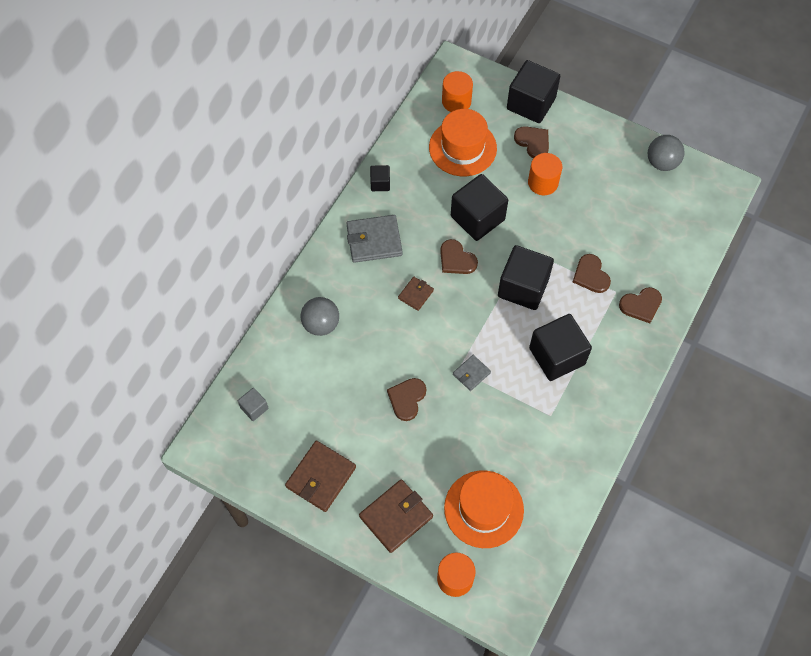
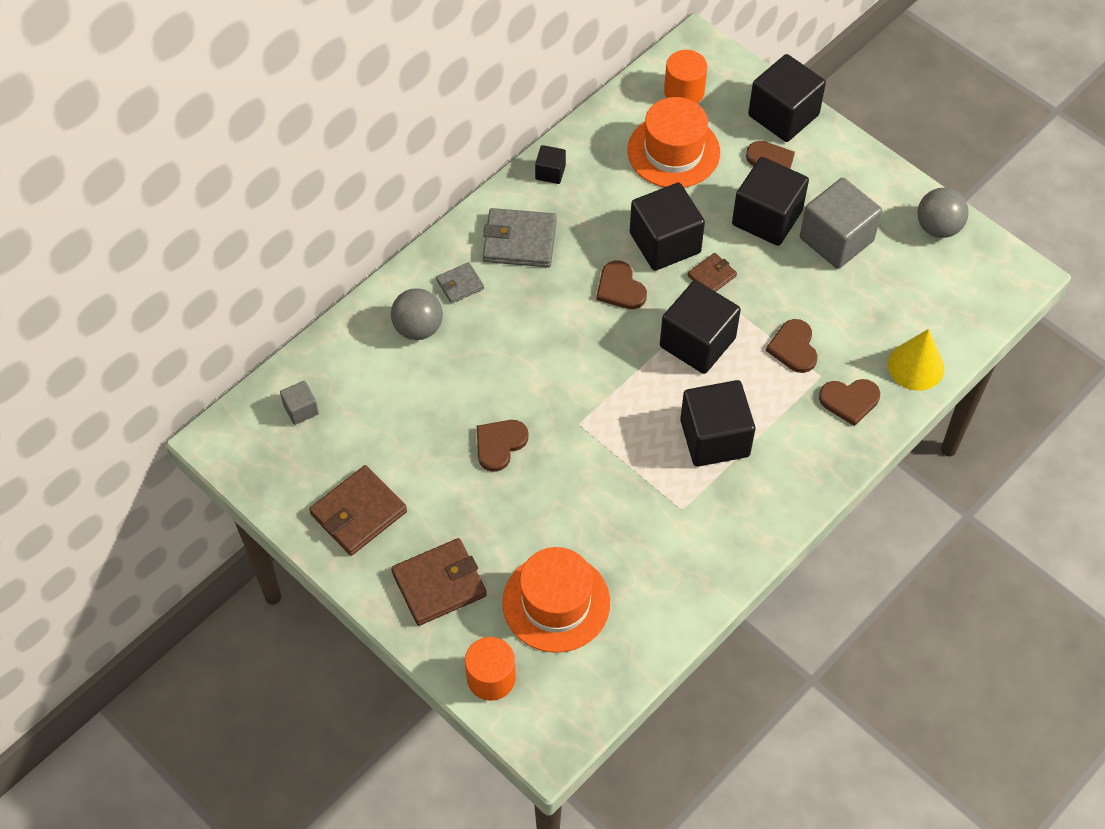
camera: 15 degrees right, 5 degrees down
(415, 294) = (552, 319): brown wallet -> brown wallet (712, 276)
(471, 373) = (594, 433): grey wallet -> grey wallet (460, 284)
(543, 182) = (767, 217): orange cylinder -> black cube
(595, 188) = (836, 239): none -> grey cube
(678, 269) = (916, 366): none -> yellow cone

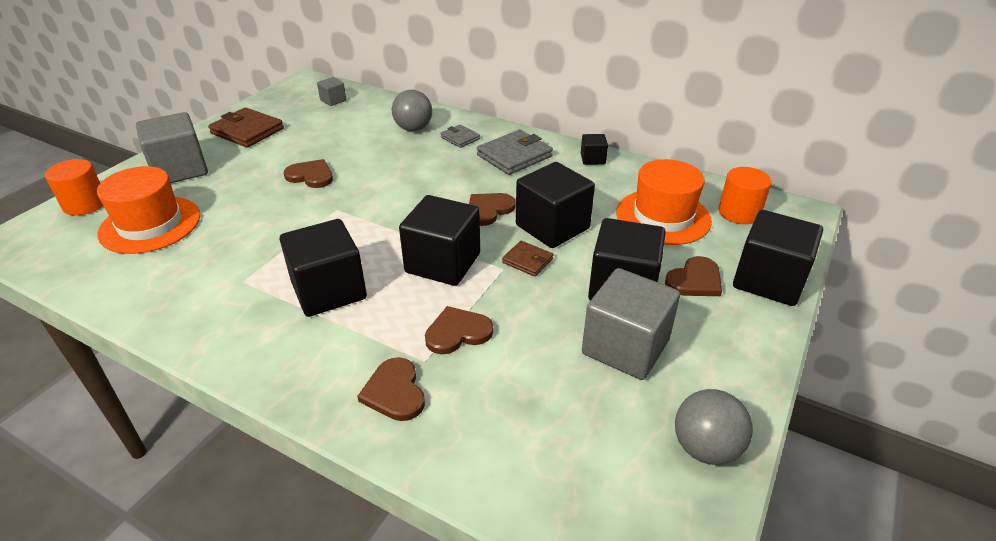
camera: 75 degrees right, 20 degrees down
(439, 584) = (180, 170): brown wallet -> grey cube
(519, 241) = (514, 156): grey wallet -> grey wallet turned 60 degrees clockwise
(916, 366) = (463, 454): yellow cone -> none

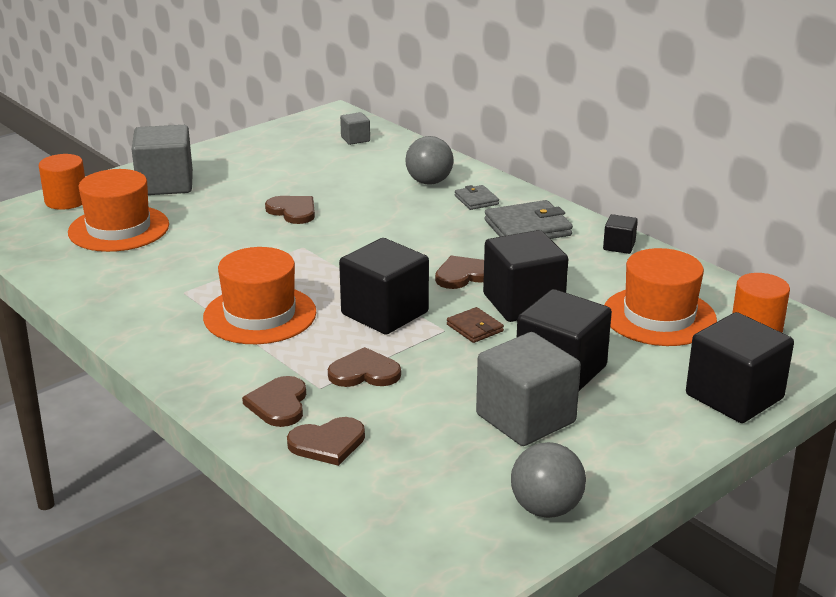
camera: 20 degrees right, 10 degrees down
(247, 131) = (248, 157): brown wallet -> none
(329, 290) = (260, 315): black cube -> orange hat
(695, 280) = (647, 380): brown heart -> brown heart (327, 443)

